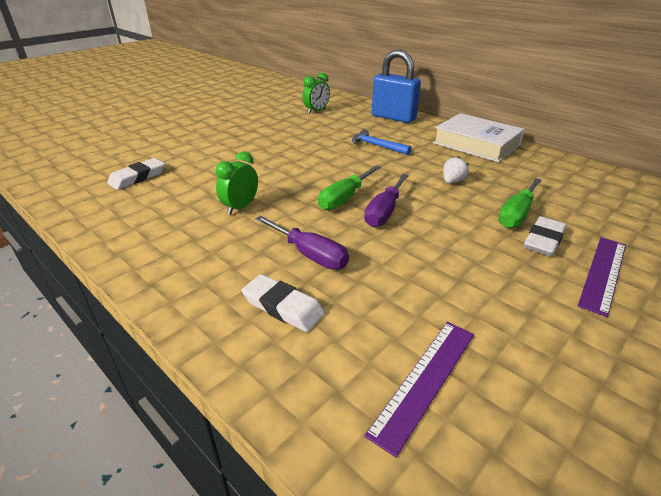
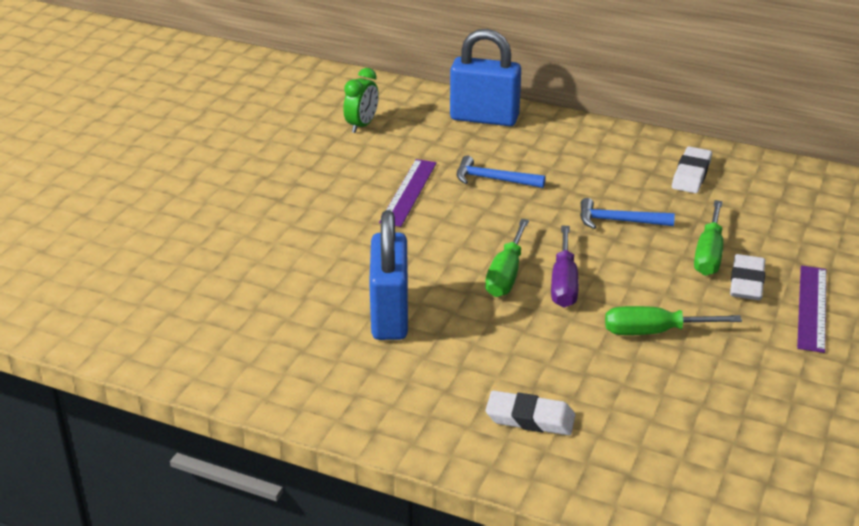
camera: 20 degrees left, 0 degrees up
(137, 177) = (210, 302): white eraser -> white eraser (691, 174)
(240, 207) = (390, 316): green clock -> blue padlock
(310, 255) = (517, 357): purple screwdriver -> none
(425, 380) = (694, 447): purple ruler -> purple ruler (408, 192)
(439, 261) = (654, 332): none -> green screwdriver
(452, 181) = (619, 221): white strawberry -> blue hammer
(476, 144) = (620, 150): white book -> none

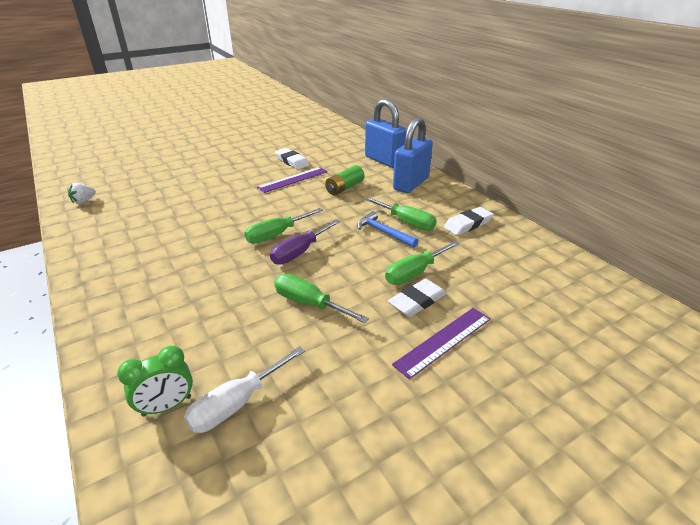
camera: 35 degrees right, 0 degrees up
(160, 343) = (84, 201): none -> white strawberry
(362, 125) = (319, 146): green clock -> green clock (167, 406)
(390, 316) = (188, 230): blue padlock -> blue padlock (411, 184)
(493, 179) = (344, 188): blue hammer -> green battery
(530, 418) = (159, 318): white eraser -> white eraser (292, 161)
(626, 198) = (406, 222): none -> green screwdriver
(719, 443) = (237, 403): none -> white screwdriver

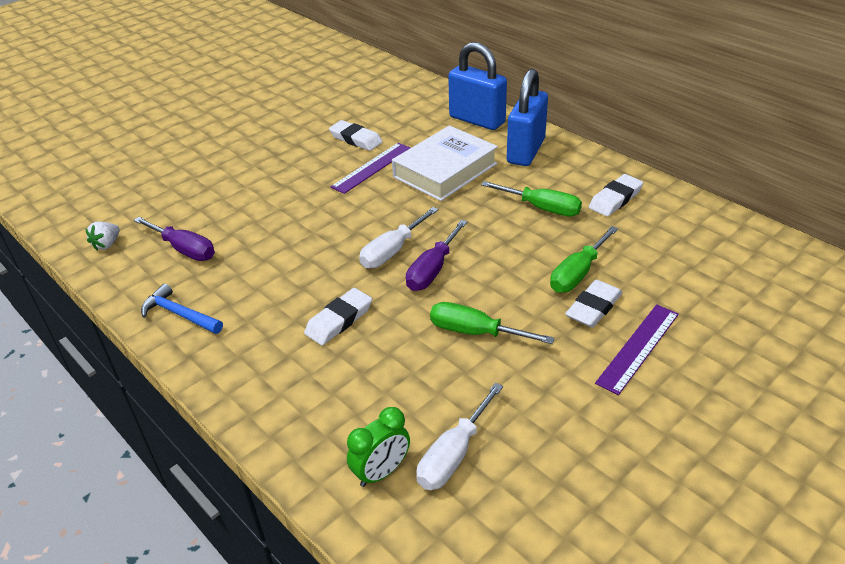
camera: 10 degrees left, 5 degrees up
(131, 212) = (184, 249): none -> purple screwdriver
(208, 276) = (339, 320): none -> white eraser
(276, 234) = (392, 251): green screwdriver -> white screwdriver
(344, 188) = (445, 170): green battery -> white book
(383, 232) = (520, 226): blue hammer -> blue hammer (179, 314)

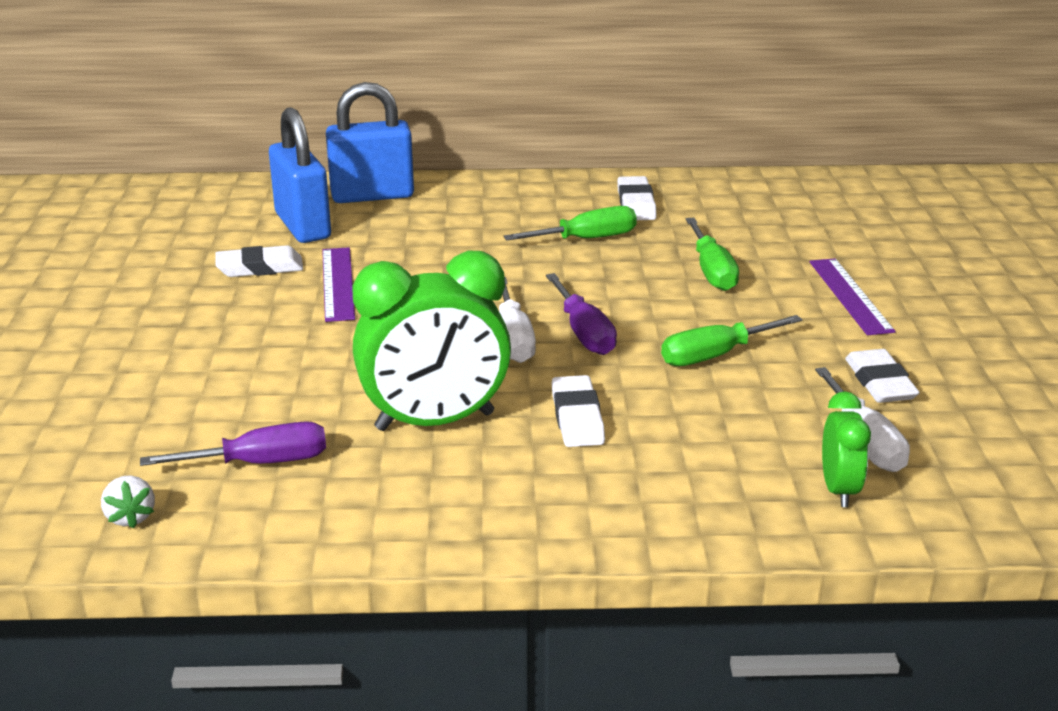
camera: 50 degrees left, 10 degrees down
(179, 314) = (390, 515): blue hammer -> none
(278, 276) = (435, 422): none -> green clock
(445, 170) = (428, 251): white book -> none
(525, 151) = (479, 201): blue padlock -> blue padlock (303, 226)
(593, 307) = (769, 288): white eraser -> white eraser (880, 382)

